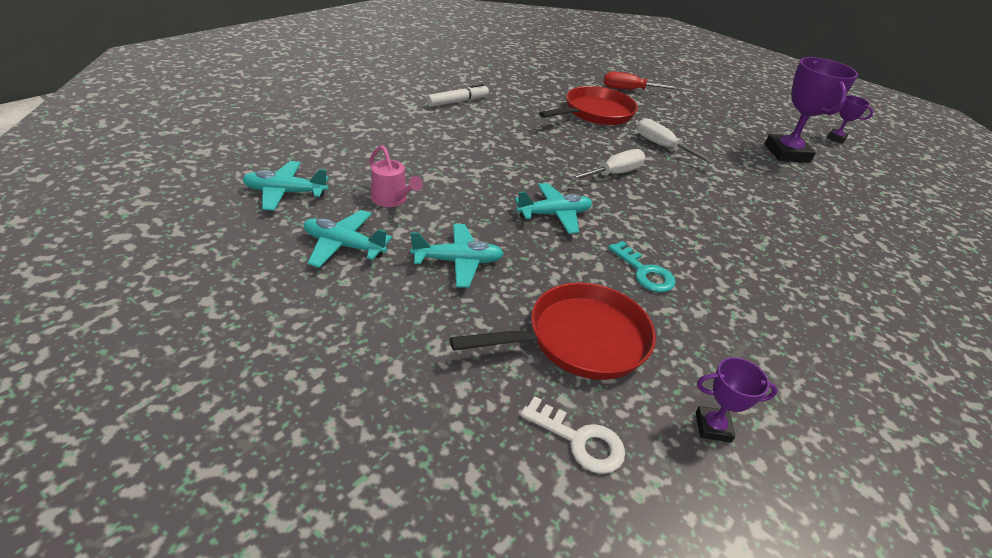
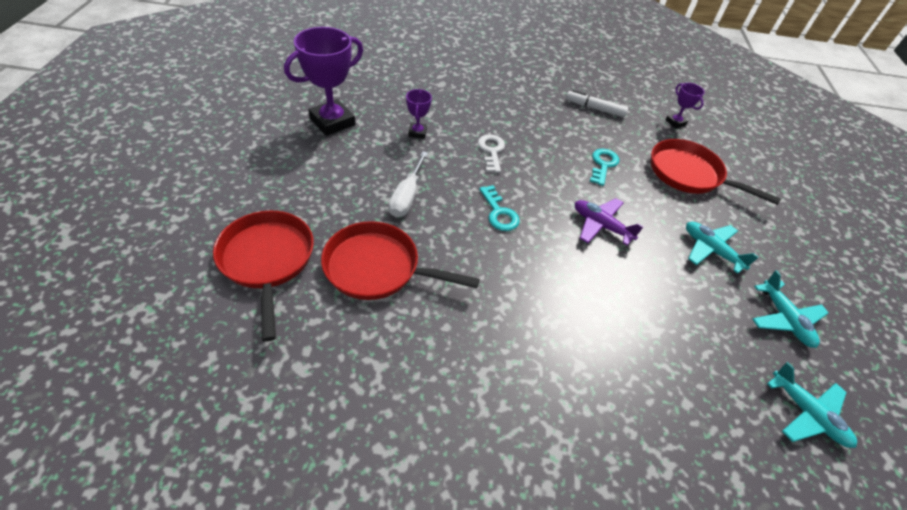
camera: 125 degrees left, 10 degrees up
(392, 200) = (713, 330): pink watering can -> none
(457, 101) = (489, 413): white marker -> white marker (595, 108)
(554, 215) = (601, 225): turquoise plane -> purple plane
(580, 440) = (737, 157): white key -> white key (491, 151)
(613, 174) = (499, 213): white screwdriver -> turquoise key
(629, 90) = (267, 261): red screwdriver -> red pan
(836, 138) = (260, 96): purple trophy -> purple trophy (417, 132)

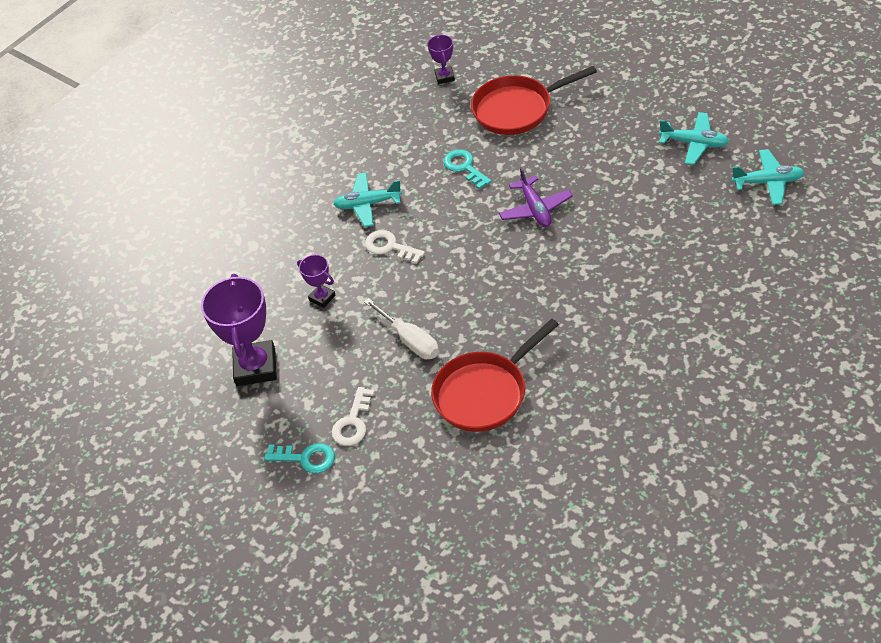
camera: 45 degrees left, 0 degrees up
(267, 261) = (427, 474): red pan -> none
(304, 193) = (353, 422): none -> white key
(499, 213) = (475, 277): turquoise key -> turquoise key (306, 458)
(595, 108) = (382, 130): white marker -> none
(601, 225) = (535, 209): purple plane -> purple plane turned 90 degrees counterclockwise
(675, 122) = (444, 77): purple trophy -> purple trophy turned 75 degrees clockwise
(711, 250) = (607, 148): turquoise plane -> turquoise plane (367, 204)

